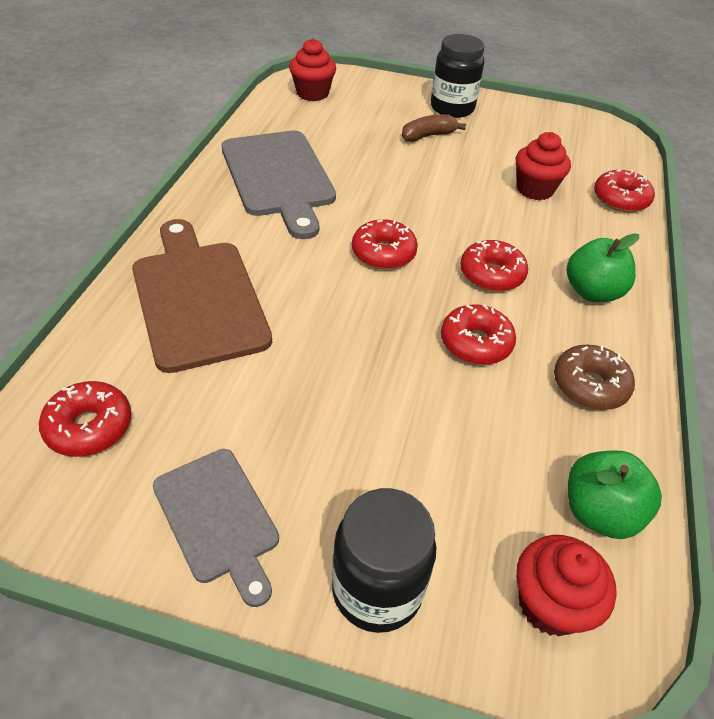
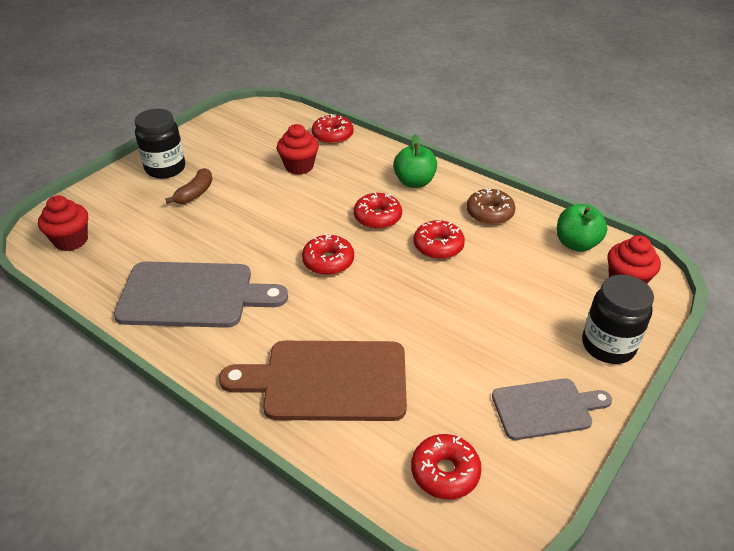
camera: 65 degrees left, 5 degrees down
(428, 136) = (195, 193): brown banana -> brown banana turned 150 degrees counterclockwise

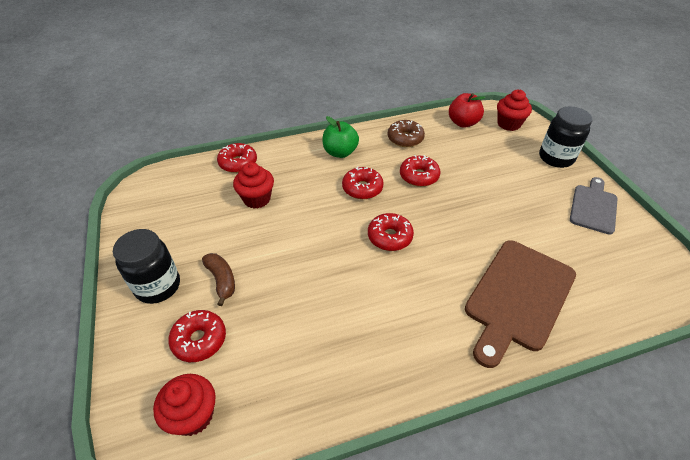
camera: 55 degrees left, 5 degrees up
(193, 295) = (363, 341): grey cutting board -> none
(445, 472) = (628, 277): red donut -> red donut (199, 340)
(576, 244) = (463, 123): green apple -> red apple

